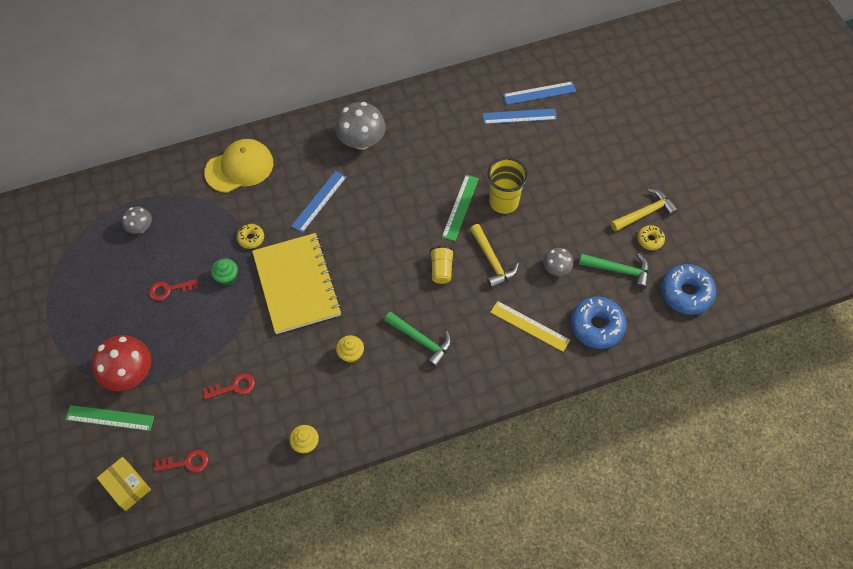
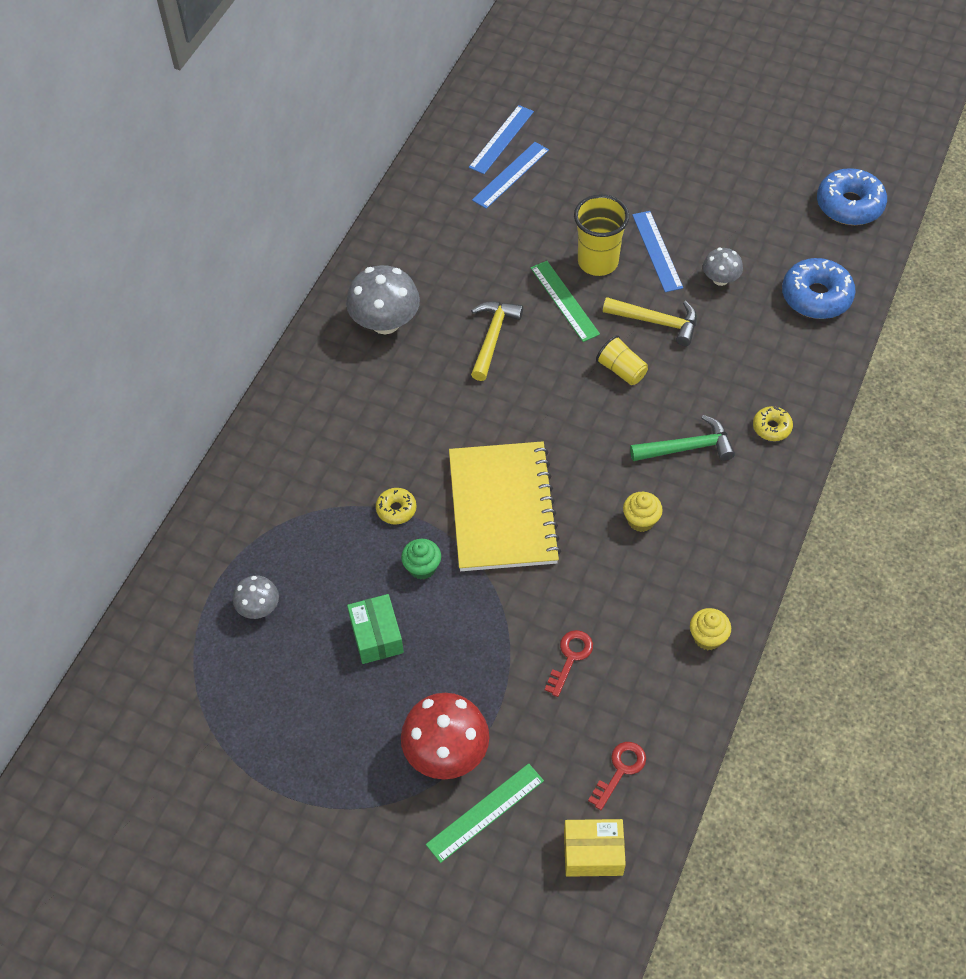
camera: 45 degrees left, 5 degrees down
(169, 289) = (376, 636): red key -> green box
(239, 167) = (289, 455): yellow cap -> none
(297, 284) = (502, 508): yellow notebook -> yellow notebook turned 60 degrees clockwise
(319, 201) = (419, 414): blue ruler -> blue ruler (657, 251)
(529, 326) = (762, 347): yellow ruler -> none
(618, 270) = (773, 234): green hammer -> none
(645, 213) = (731, 168): yellow hammer -> yellow hammer (493, 338)
(650, 240) = (764, 186): yellow donut -> yellow donut (771, 427)

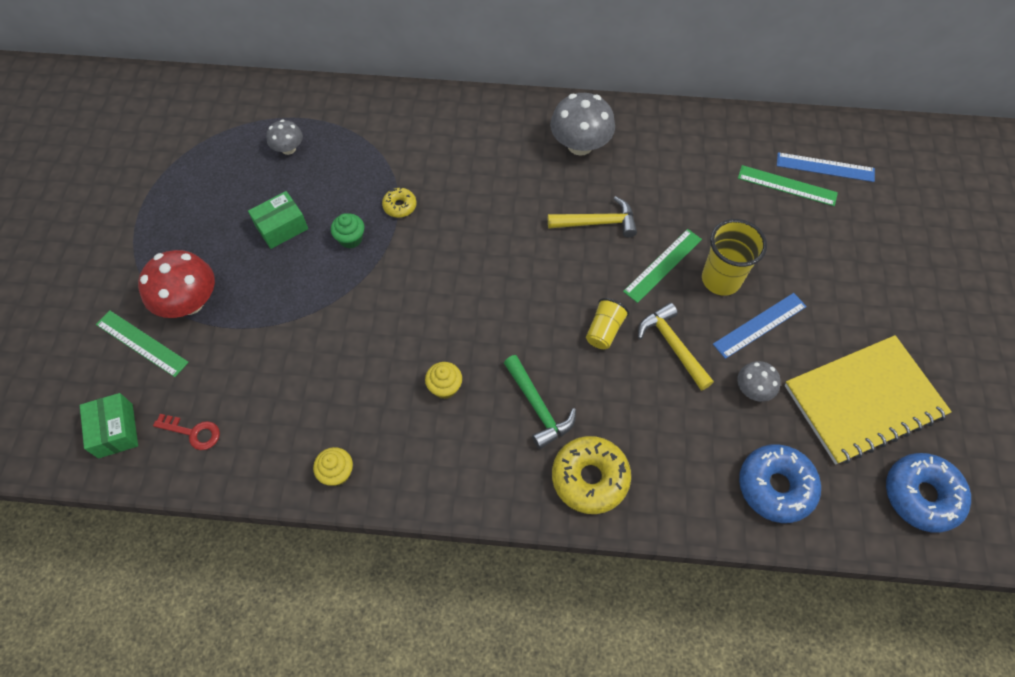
camera: 70 degrees right, 5 degrees up
(502, 508) = (424, 278): yellow notebook -> yellow notebook (863, 400)
(510, 175) = (787, 185): blue ruler -> green ruler
(570, 657) = (292, 367): red key -> none
(593, 853) = (115, 430): yellow box -> green box
(656, 322) = (673, 345): yellow hammer -> yellow hammer turned 150 degrees clockwise
(771, 427) = (590, 478): yellow donut -> yellow donut, size x1.92

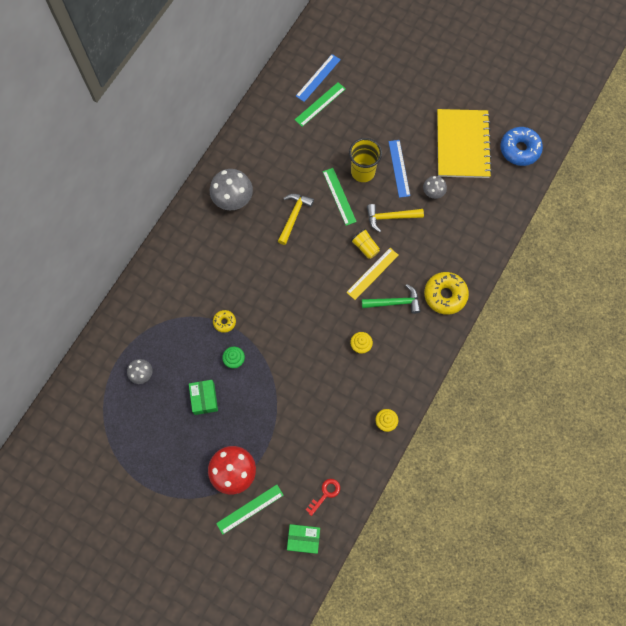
camera: 65 degrees left, 10 degrees up
(568, 357) = (372, 273): none -> yellow ruler
(775, 486) = (487, 211): blue donut -> none

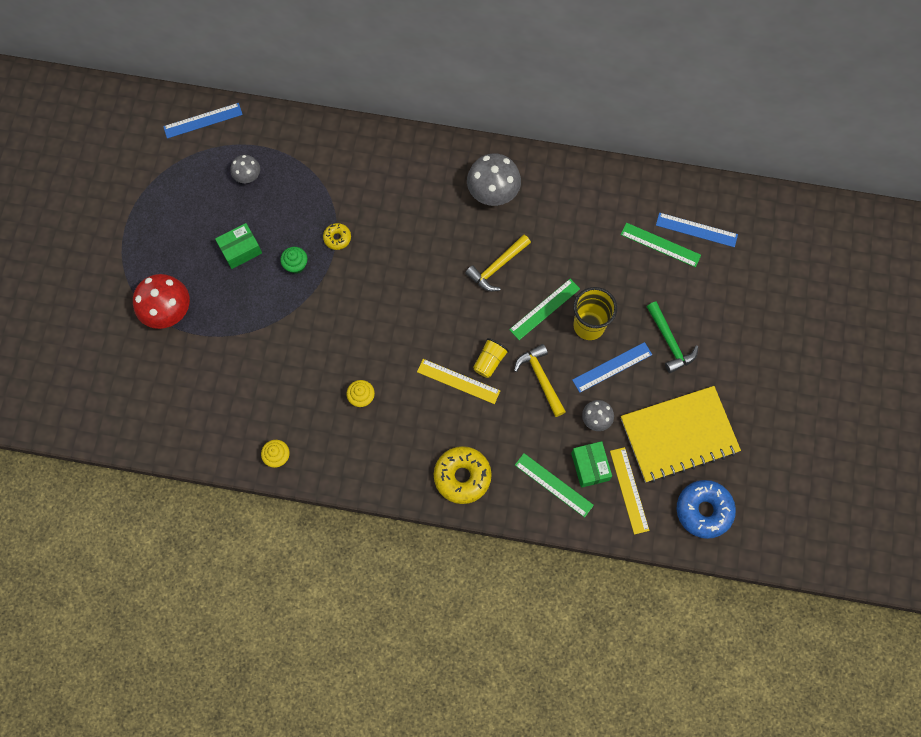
camera: 70 degrees right, 0 degrees up
(76, 394) = (203, 120): none -> blue ruler
(250, 509) = (132, 342): green ruler -> green ruler (554, 485)
(294, 216) = (497, 267): yellow hammer -> yellow hammer turned 135 degrees clockwise
(303, 539) = (115, 411): green box -> green box (590, 466)
(325, 494) = (172, 417): red key -> none
(394, 302) = (430, 419): green hammer -> green hammer (669, 342)
(491, 190) = (629, 490): none -> yellow ruler

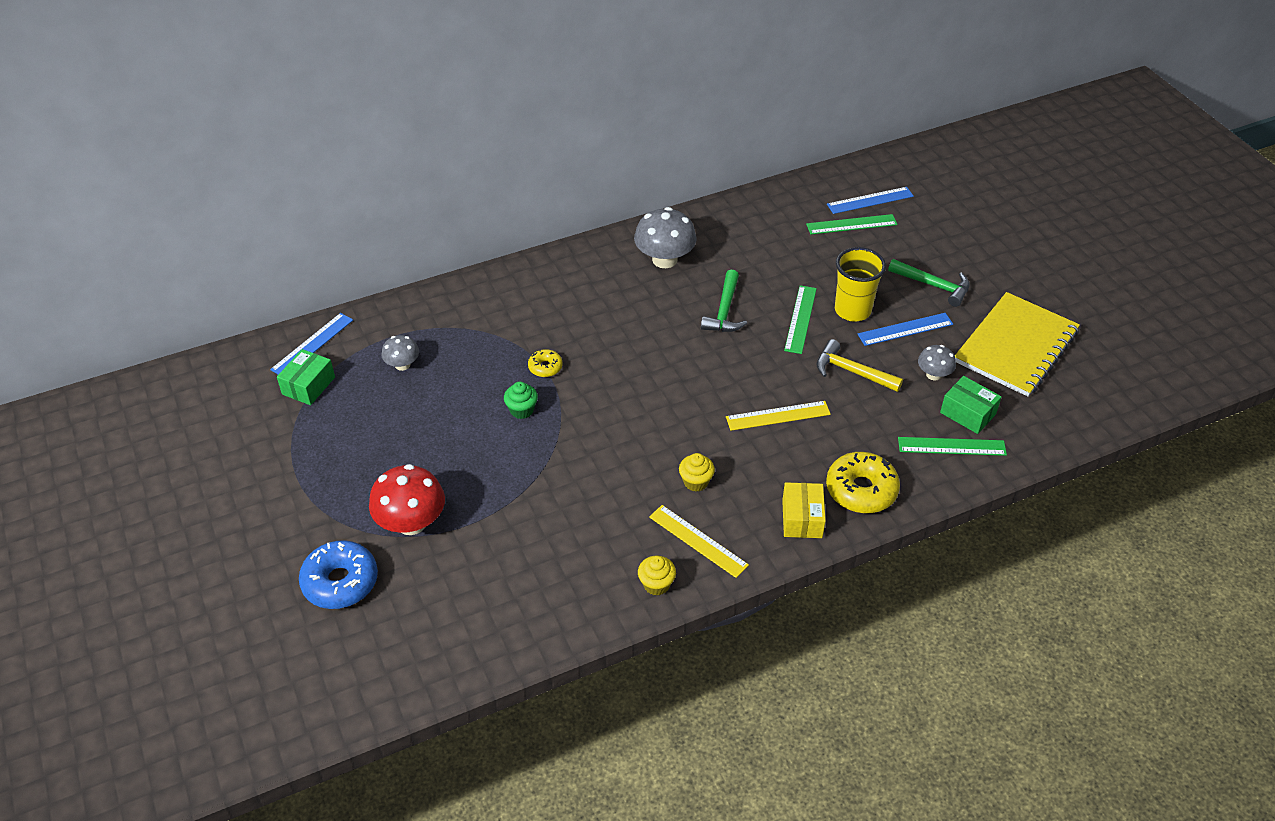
camera: 35 degrees left, 25 degrees down
(240, 250) = (449, 428): green box -> green box (308, 385)
(405, 471) = (802, 519): none -> yellow box
(489, 361) = (791, 384): yellow cup -> none
(497, 267) = (724, 311): yellow hammer -> green hammer
(612, 367) = (905, 329): blue ruler -> blue ruler turned 45 degrees clockwise
(629, 490) = (1021, 411): yellow ruler -> yellow ruler (698, 541)
(703, 510) = (1099, 389): blue donut -> blue donut (340, 582)

